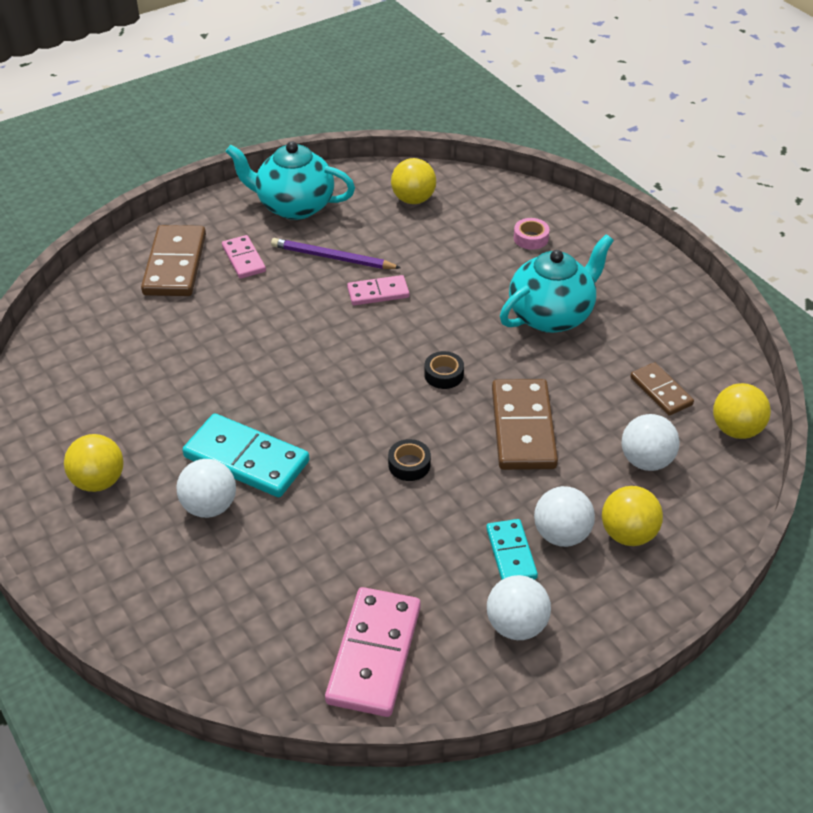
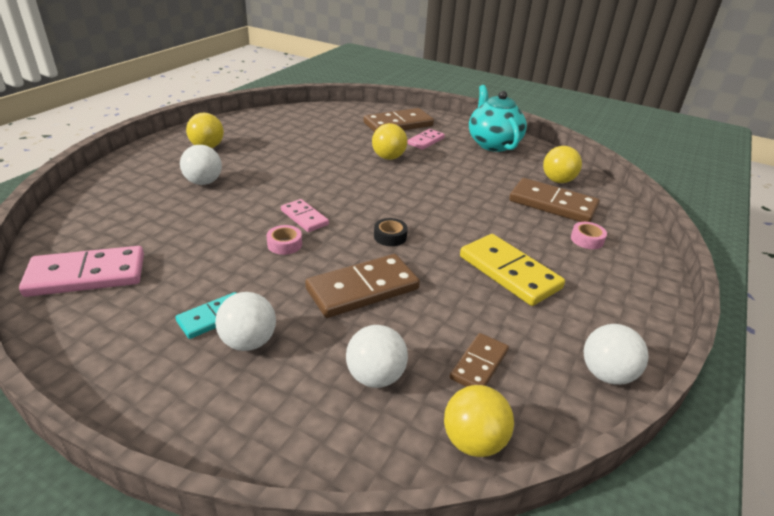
camera: 60 degrees right, 10 degrees down
(246, 459) = (251, 184): turquoise domino -> none
(332, 258) = (461, 167): purple pencil -> none
(378, 293) = (447, 190): pink domino -> pink domino (304, 217)
(409, 464) = (284, 244): black tape -> pink tape
(456, 227) = (553, 204): none -> brown domino
(516, 625) = (131, 340): white ball -> white ball (606, 374)
(551, 315) = (509, 272): turquoise teapot -> yellow domino
(628, 534) = (269, 387): yellow ball -> yellow ball (388, 157)

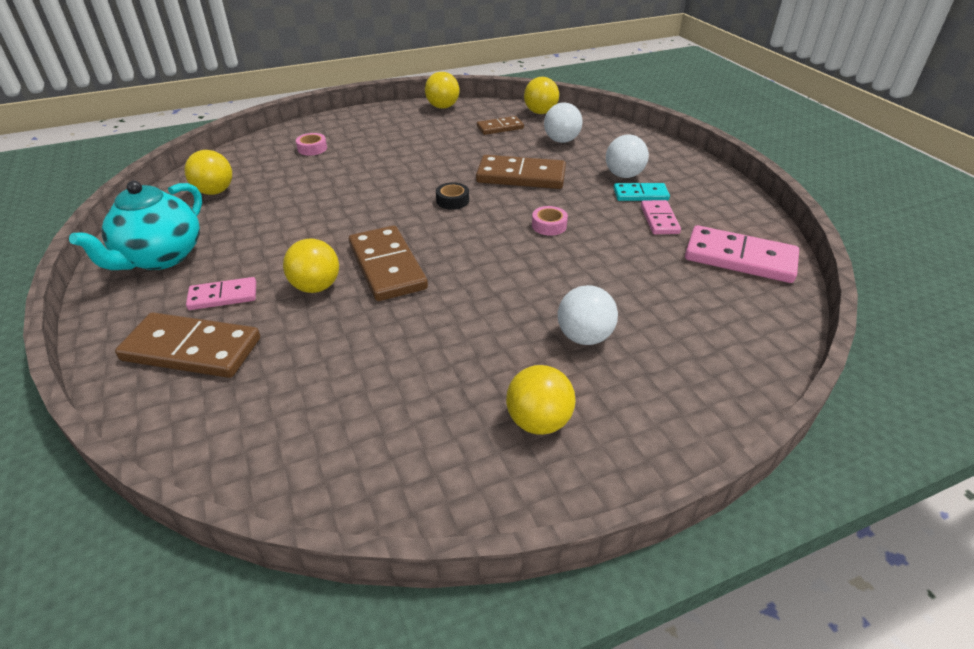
camera: 140 degrees left, 5 degrees up
(304, 217) = (507, 244): pink domino -> pink domino (659, 219)
(509, 272) = (406, 152): yellow domino -> none
(553, 204) = (273, 176): brown domino -> brown domino (387, 266)
(606, 374) = (442, 107): white ball -> yellow ball

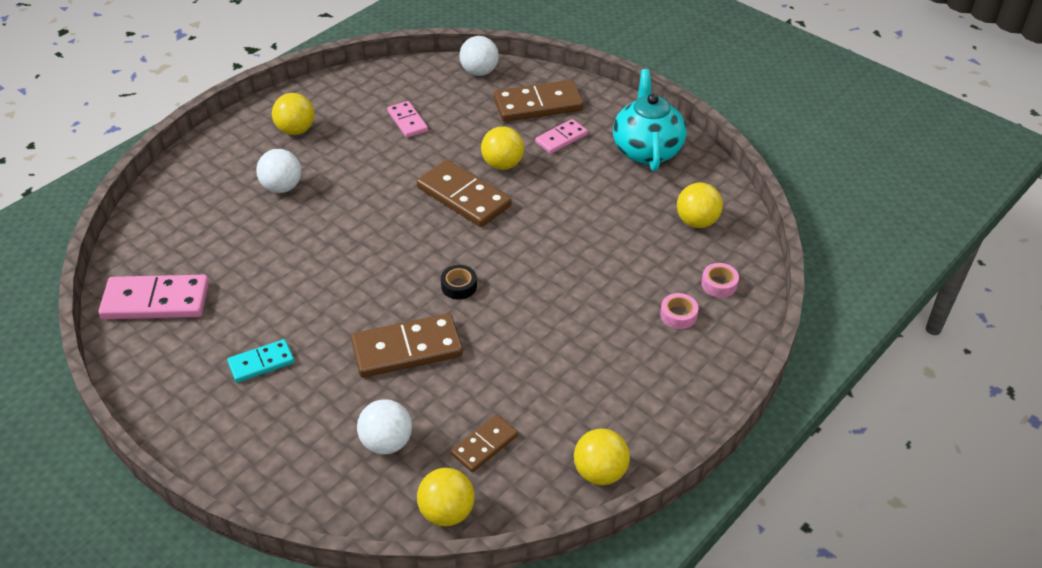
camera: 155 degrees right, 5 degrees up
(549, 225) = (346, 284): pink tape -> pink tape (719, 284)
(623, 175) = (286, 392): white ball -> white ball (479, 72)
(659, 219) = (236, 329): pink domino -> pink domino (407, 121)

